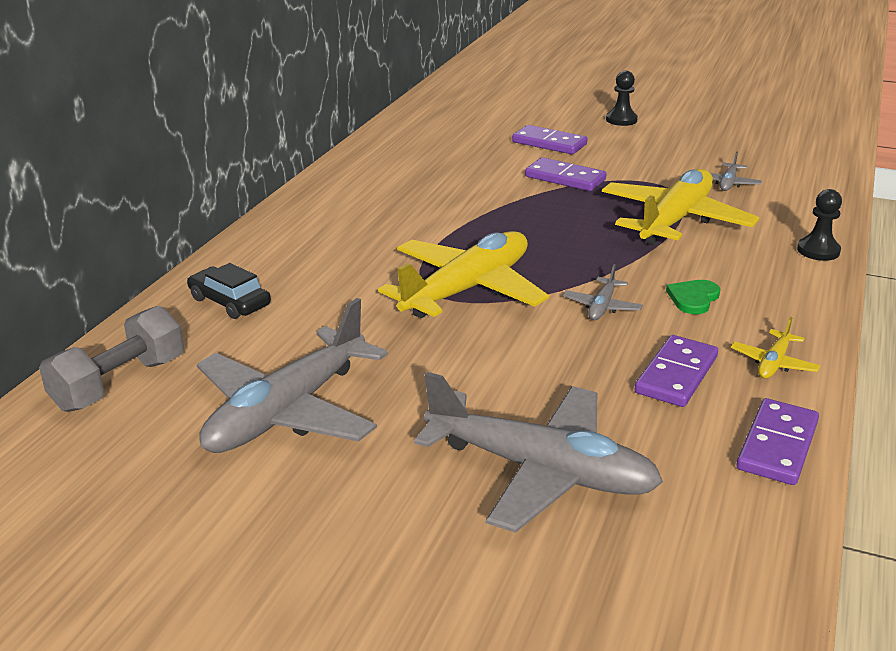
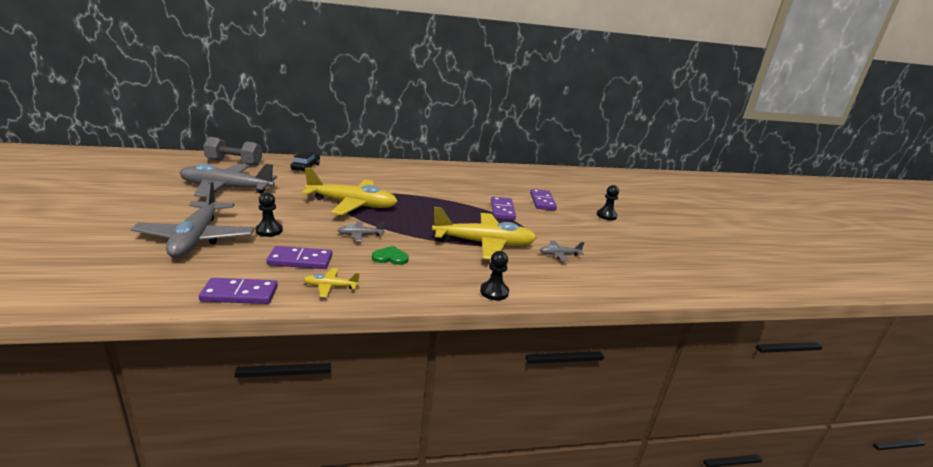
camera: 55 degrees right, 5 degrees down
(542, 388) = (269, 230): none -> black pawn

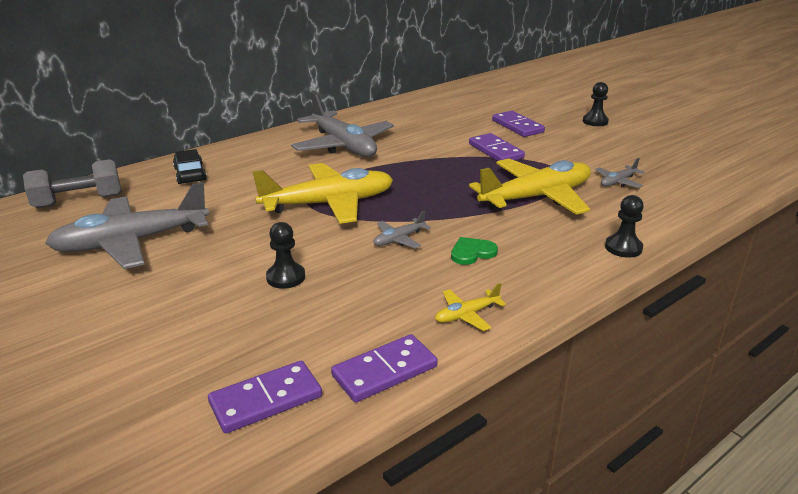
camera: 25 degrees left, 5 degrees up
(196, 238) = (210, 327): grey plane -> grey plane (343, 146)
(300, 260) = (384, 299): purple domino -> purple domino (266, 400)

